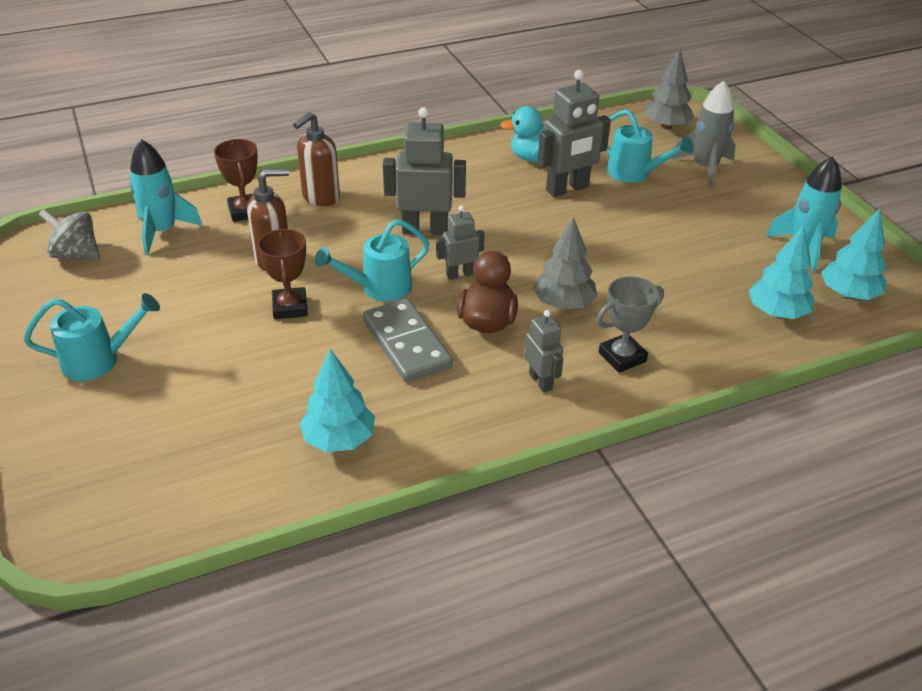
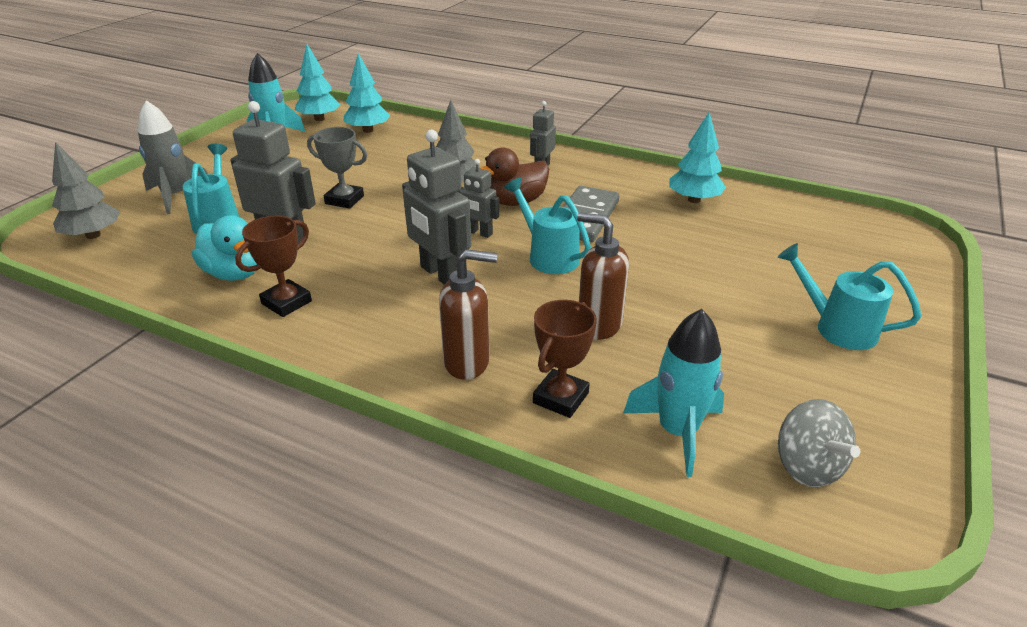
camera: 130 degrees left, 5 degrees down
(290, 307) = (634, 280): brown trophy -> brown trophy (286, 302)
(379, 288) = (548, 256): turquoise watering can -> turquoise watering can turned 150 degrees counterclockwise
(622, 357) = (480, 154): grey trophy -> grey trophy (344, 200)

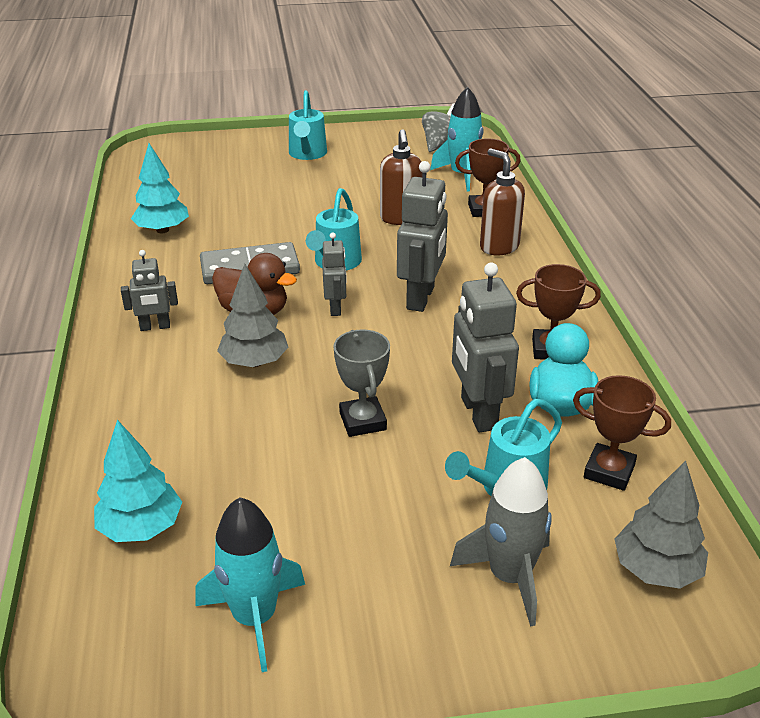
camera: 125 degrees left, 0 degrees up
(160, 258) = (609, 471): none -> brown trophy
(319, 119) = (129, 623): turquoise tree -> none

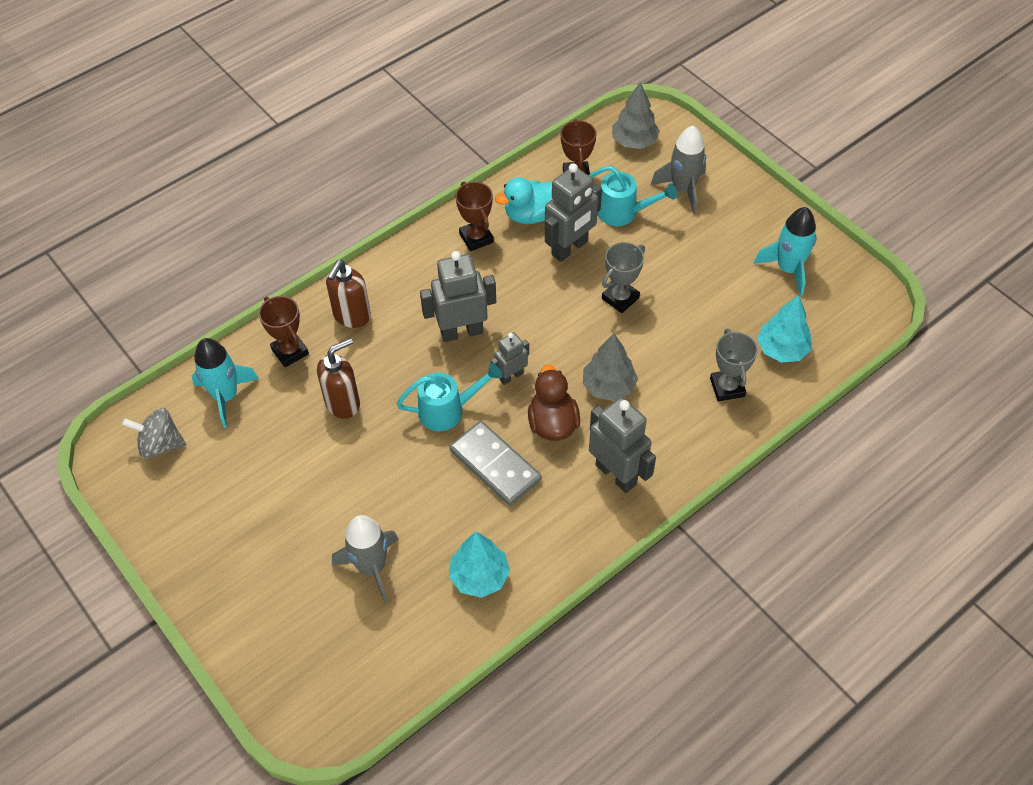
camera: 120 degrees left, 20 degrees up
(150, 448) = (727, 387): none -> grey trophy
(155, 327) = (616, 474): grey robot -> grey robot, size x1.75
(232, 192) = (372, 567): none -> grey rocket
(307, 154) = (245, 554): turquoise watering can -> none

